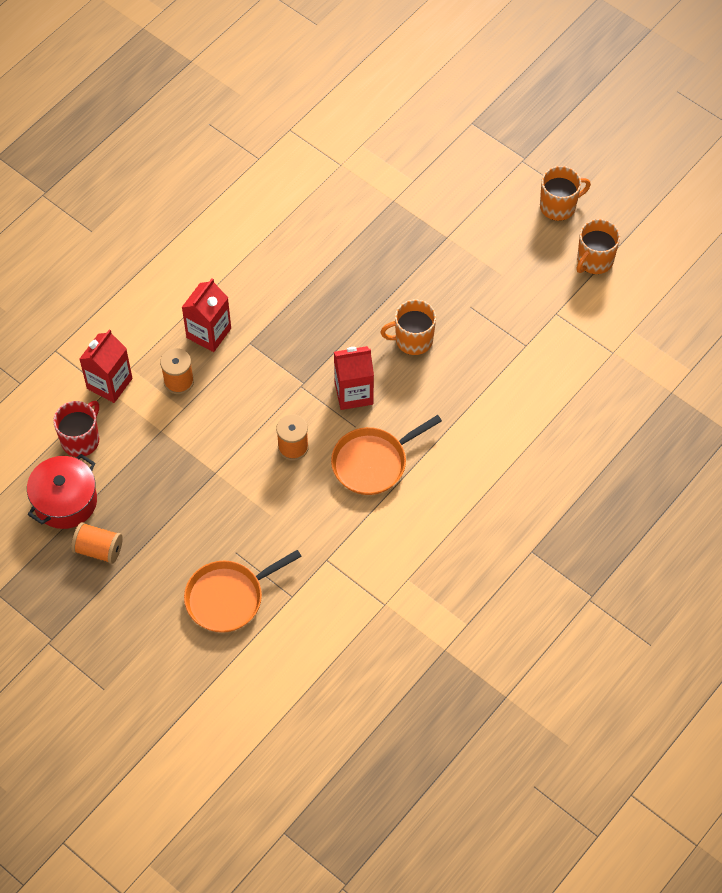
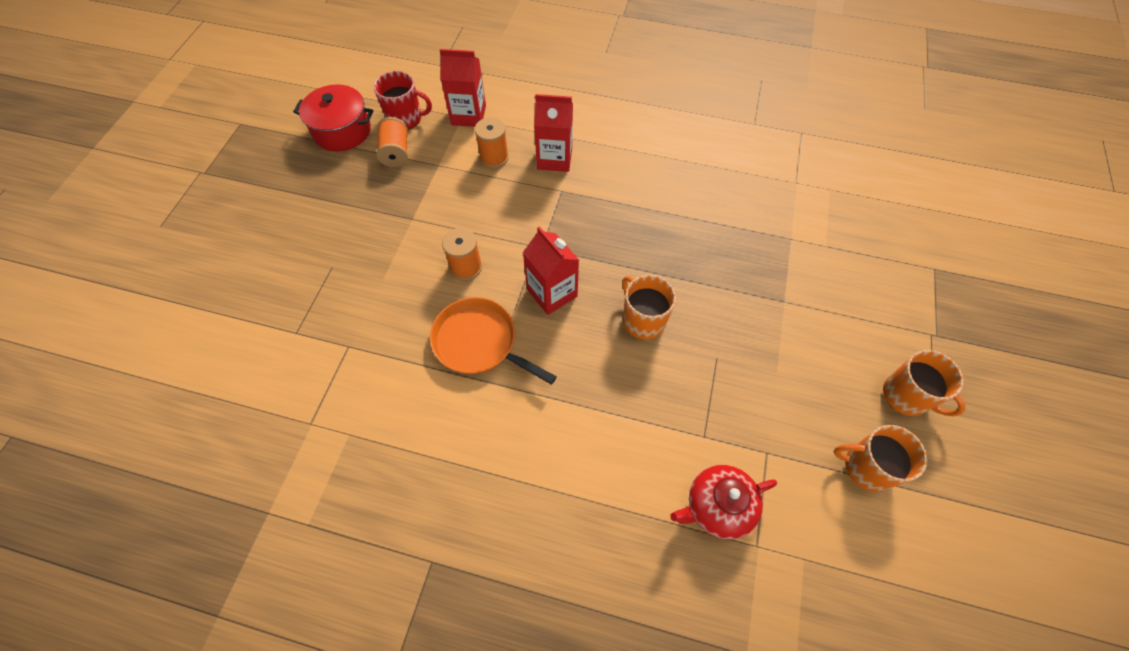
camera: 65 degrees right, 0 degrees up
(98, 549) = (302, 169): orange spool -> orange spool (396, 152)
(228, 598) = (279, 280): orange pan -> none
(577, 362) = (717, 506): none -> red teapot

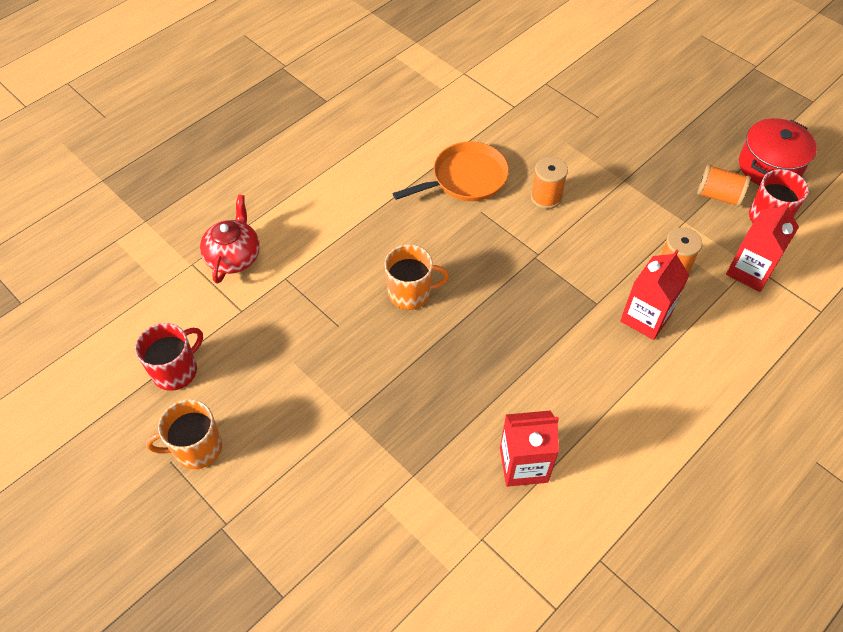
camera: 120 degrees right, 5 degrees down
(552, 293) = (481, 243): red carton -> red carton (523, 465)
(866, 467) = (176, 370): orange mug -> red mug

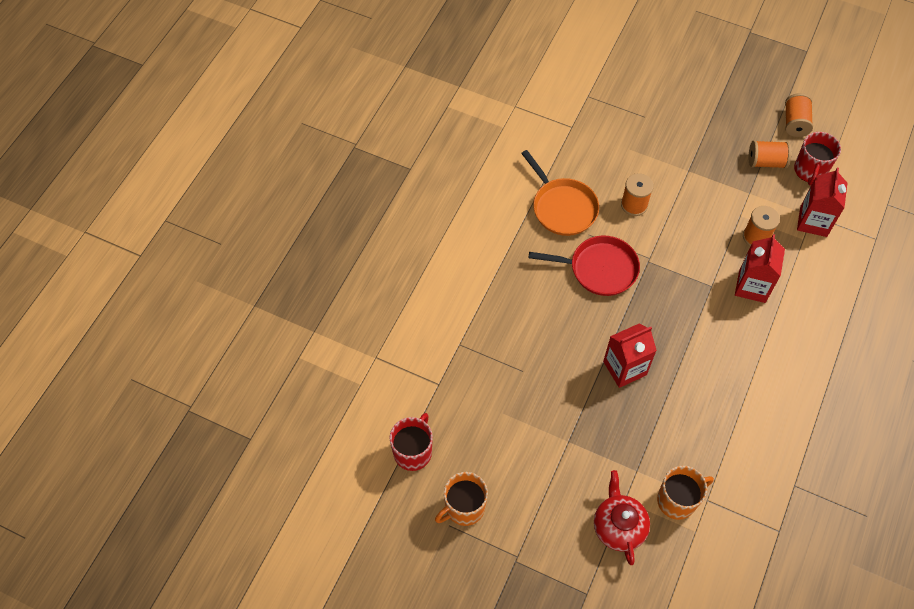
camera: 20 degrees left, 5 degrees up
(234, 257) = (407, 339): red teapot -> red teapot (618, 526)
(410, 293) = (565, 324): orange mug -> orange mug (677, 500)
(466, 178) = (562, 207): orange pan -> orange pan turned 105 degrees clockwise
(476, 249) = (599, 269): none -> red pan
(523, 465) = (712, 434): red carton -> red carton (624, 368)
(769, 166) = (795, 123): red pot -> orange spool

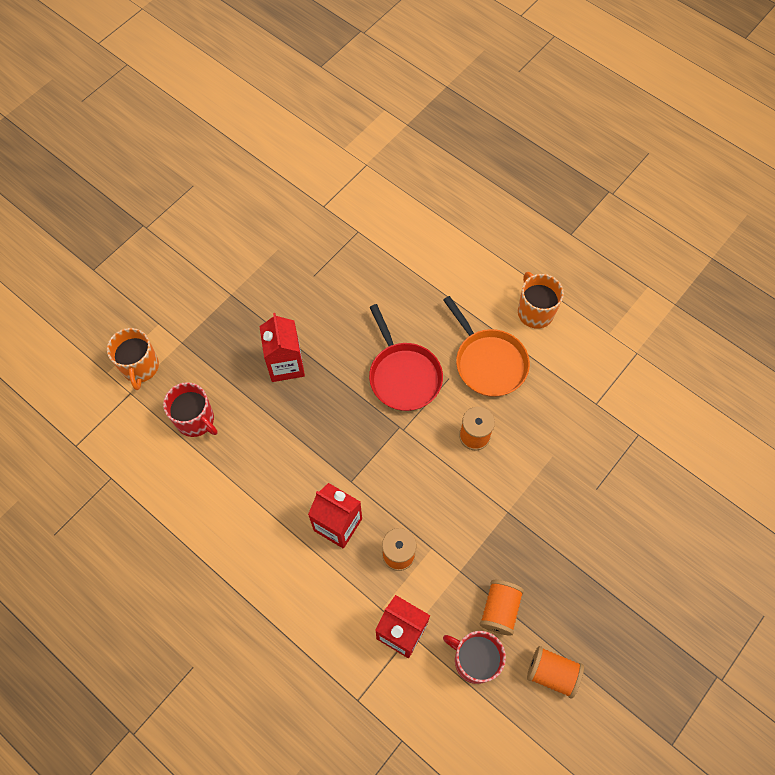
camera: 105 degrees right, 5 degrees up
(413, 452) = (266, 174): red mug -> red mug (196, 420)
(464, 508) = (203, 199): orange mug -> orange mug (535, 311)
(562, 207) = (488, 362): orange pan -> orange pan turned 105 degrees counterclockwise
(599, 269) = (403, 376): red pan -> red pan turned 45 degrees counterclockwise
(618, 526) = (138, 311): red teapot -> none

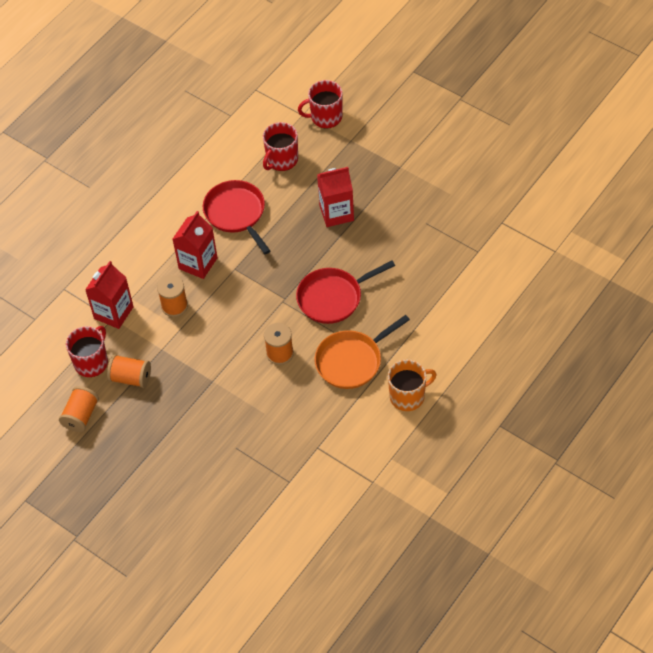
camera: 90 degrees right, 10 degrees down
(140, 367) = (325, 117): orange mug -> red mug
(268, 476) = (236, 213): none -> red pan

